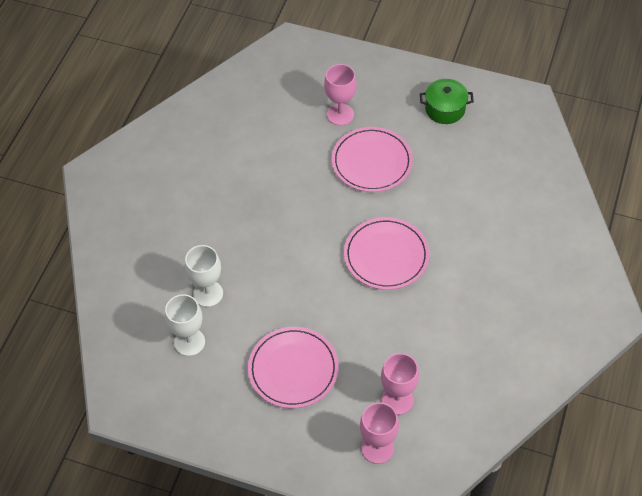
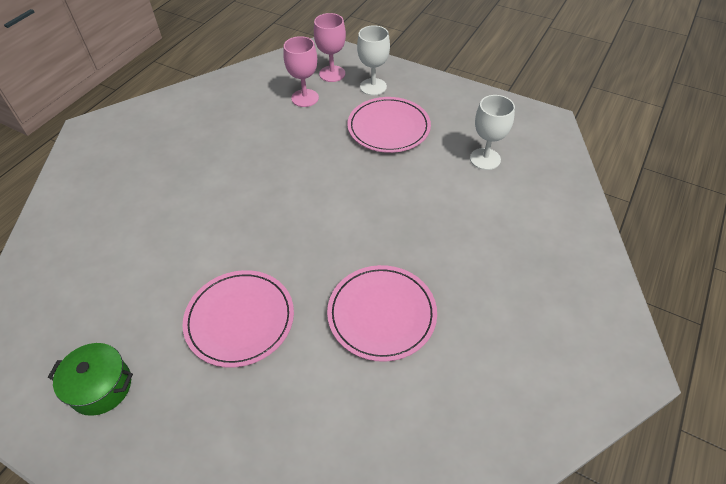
camera: 170 degrees left, 5 degrees down
(208, 293) = (466, 197): white goblet -> white goblet (373, 87)
(340, 114) = (255, 406): pink goblet -> none
(386, 256) = (268, 206): pink plate -> pink plate (381, 314)

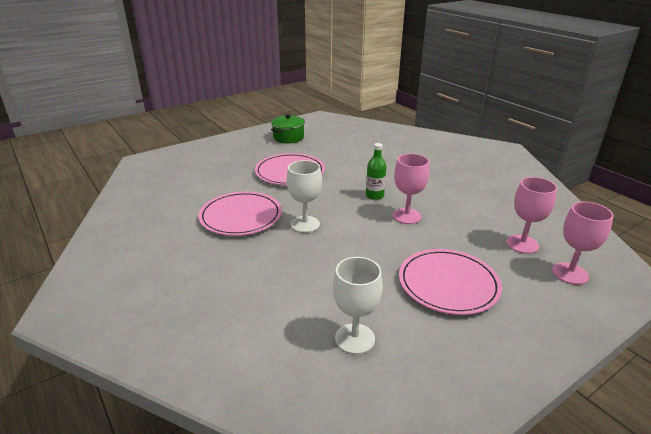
camera: 115 degrees right, 20 degrees down
(266, 210) = (374, 196): none -> green bottle
(297, 174) = (406, 216): none -> pink goblet
(373, 87) = (535, 297): white goblet -> white goblet (305, 224)

